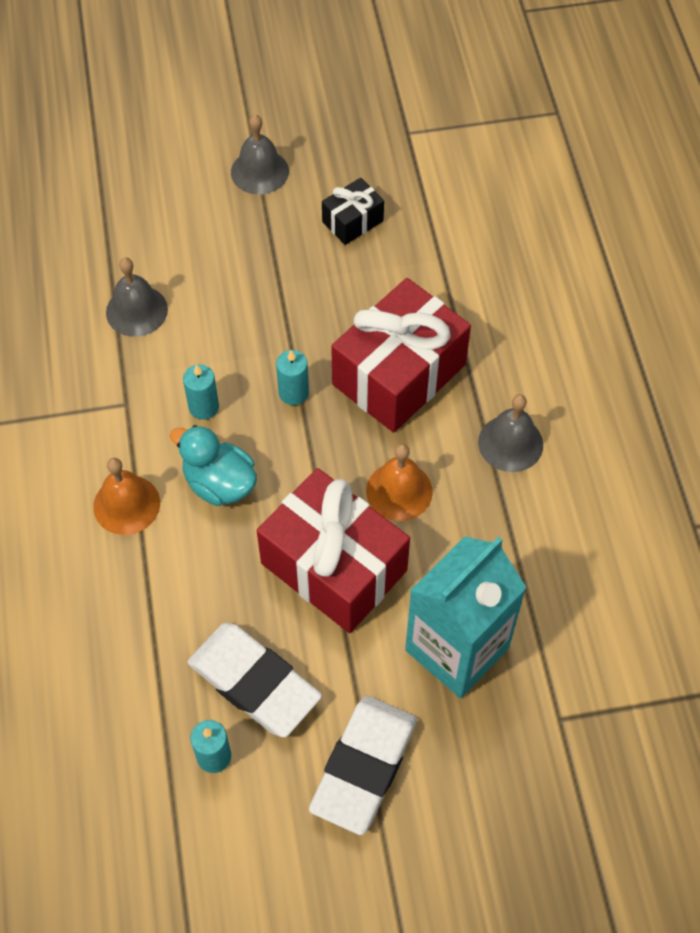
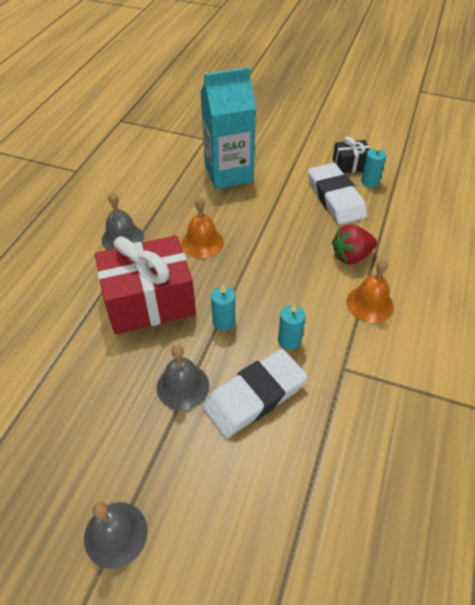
camera: 150 degrees left, 10 degrees down
(136, 310) = (303, 441): grey bell -> grey bell (183, 386)
(181, 571) = (351, 256): none -> red strawberry
(219, 483) = (304, 290): turquoise duck -> none
(334, 567) = (264, 225): red gift -> none
(352, 221) = (82, 432): black gift -> black gift (350, 165)
(364, 767) = (301, 155): white eraser -> white eraser (254, 396)

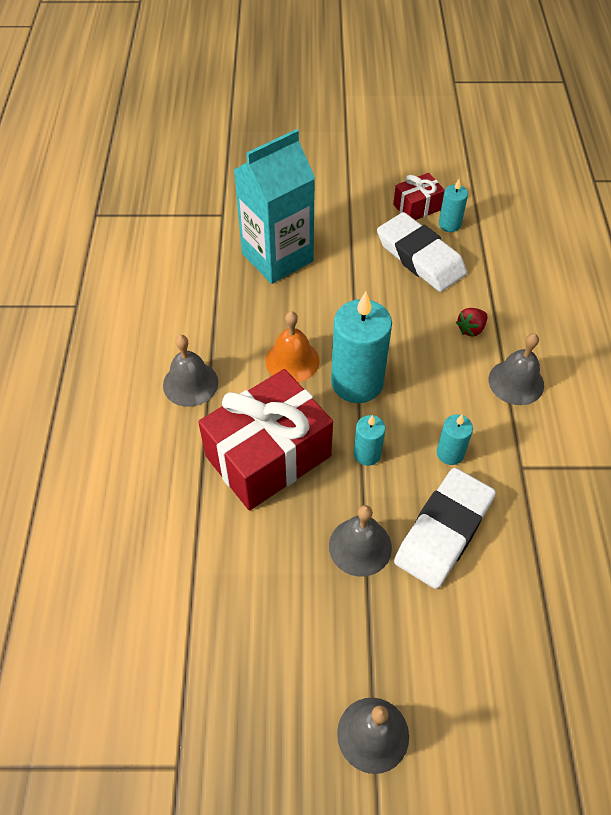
camera: 20 degrees left, 5 degrees up
(242, 270) = (357, 382): none -> turquoise candle
(350, 165) = (417, 207): black gift -> red gift
(351, 256) = (471, 329): red strawberry -> red strawberry, size x0.62
(370, 304) = (516, 382): orange bell -> grey bell

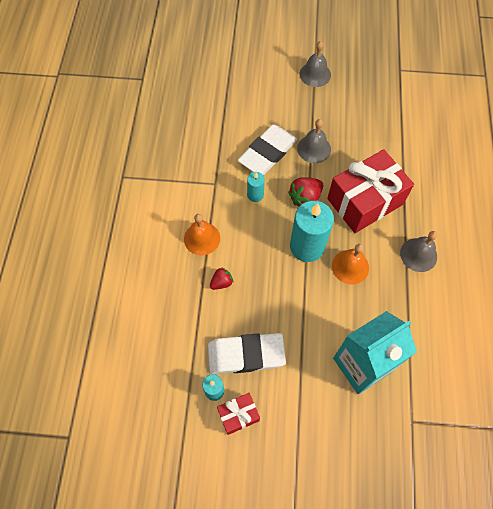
camera: 175 degrees left, 10 degrees up
(367, 454) = (305, 198): turquoise candle -> red strawberry
(420, 257) = (246, 355): white eraser -> white eraser turned 60 degrees counterclockwise
(516, 382) = (202, 238): grey bell -> orange bell

